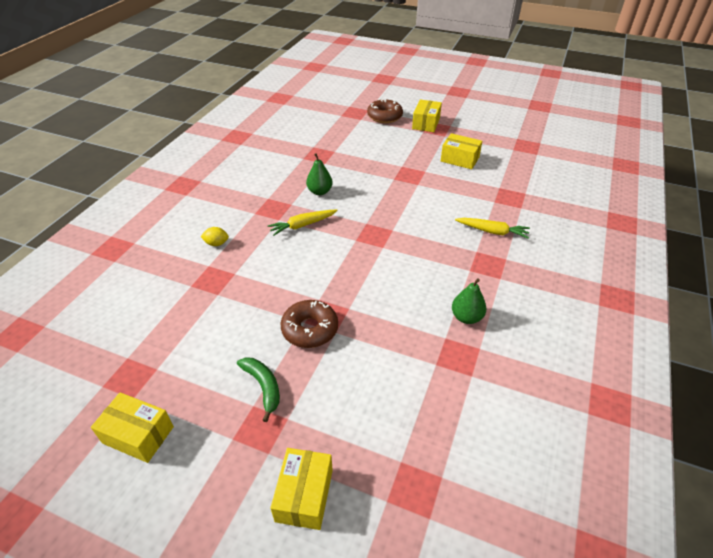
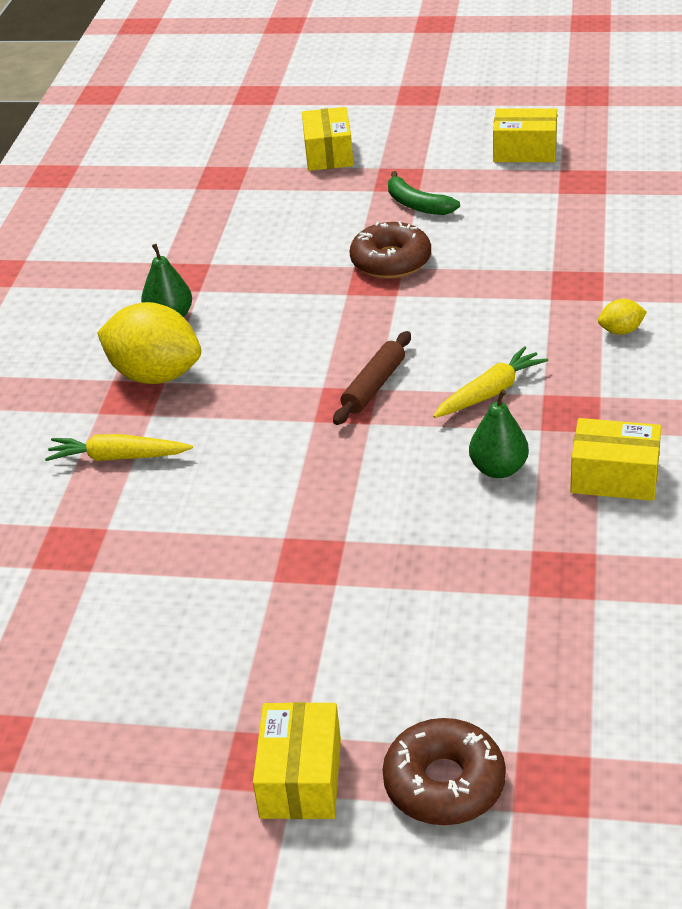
camera: 170 degrees right, 5 degrees down
(357, 241) = (373, 386): none -> brown rolling pin
(459, 159) = (186, 641): yellow box -> yellow box (614, 477)
(475, 275) = (155, 375): none -> yellow lemon

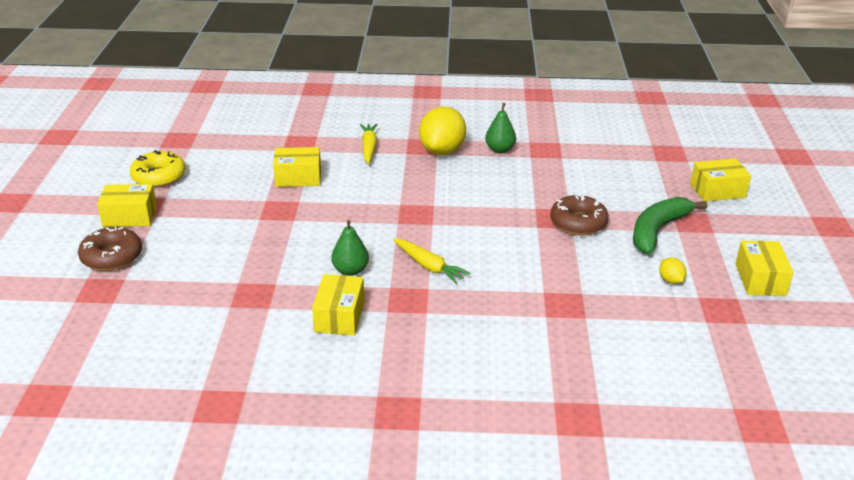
camera: 80 degrees right, 5 degrees down
(148, 752) = (159, 176): none -> yellow donut
(202, 542) = (298, 177): none -> yellow box
(373, 386) = (434, 222): brown rolling pin -> none
(417, 204) = (657, 231): green banana -> green banana, size x1.56
(621, 331) = (505, 324): yellow lemon -> yellow lemon (670, 280)

